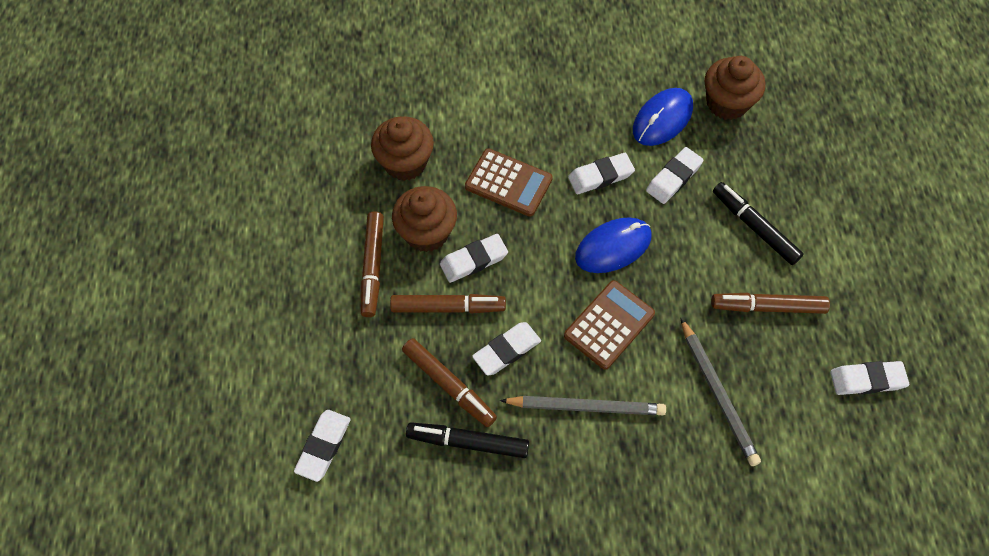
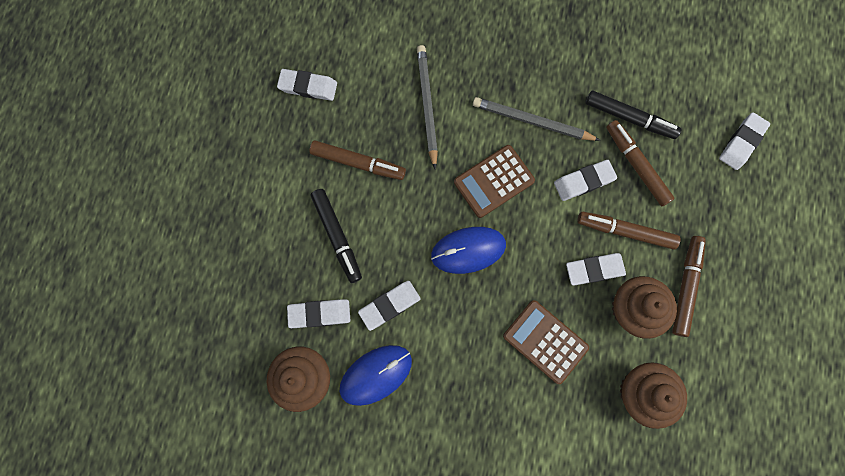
camera: 165 degrees left, 15 degrees up
(600, 176) = (457, 325): white eraser -> white eraser (319, 313)

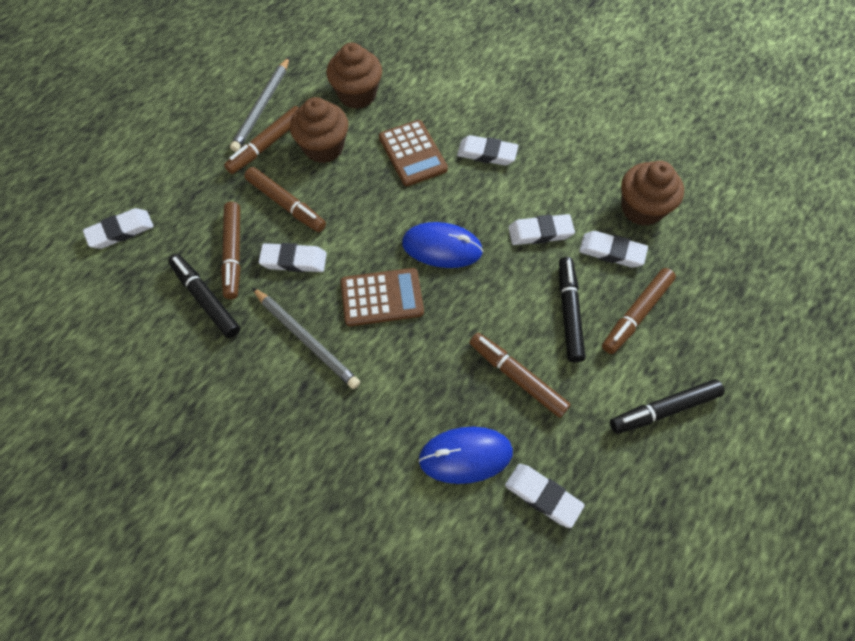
camera: 155 degrees left, 15 degrees down
(239, 186) = (663, 409): none -> black marker
(281, 260) = (636, 314): none -> brown marker
(376, 374) = (575, 186): blue mouse -> blue mouse (465, 456)
(427, 106) = (410, 407): grey pencil -> grey pencil (262, 106)
(594, 269) = (335, 187): white eraser -> white eraser (487, 154)

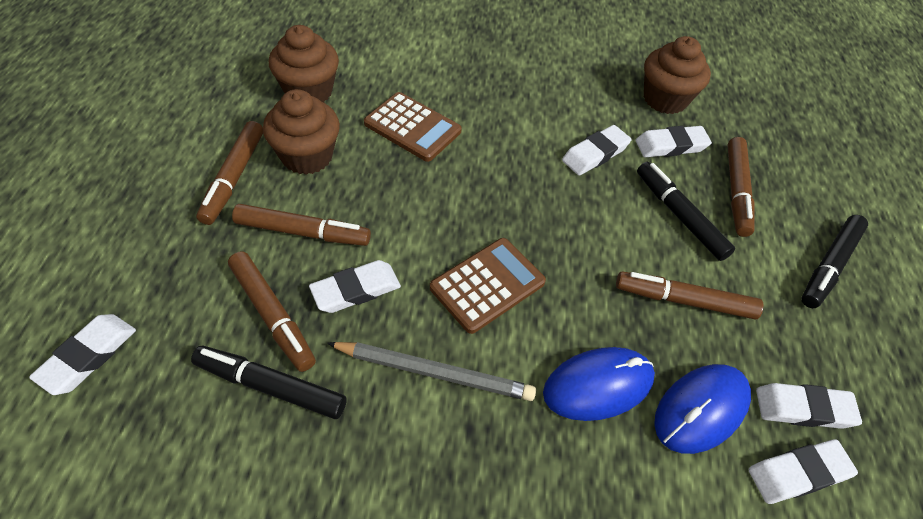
camera: 35 degrees left, 10 degrees down
(262, 106) = (200, 139): grey pencil -> none
(442, 247) = (512, 206): blue mouse -> blue mouse (598, 385)
(487, 154) = (488, 101): white eraser -> white eraser (798, 473)

